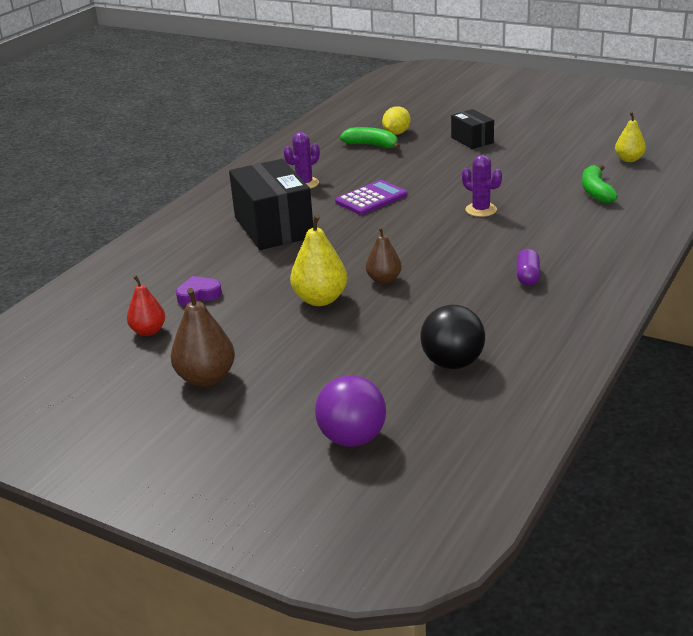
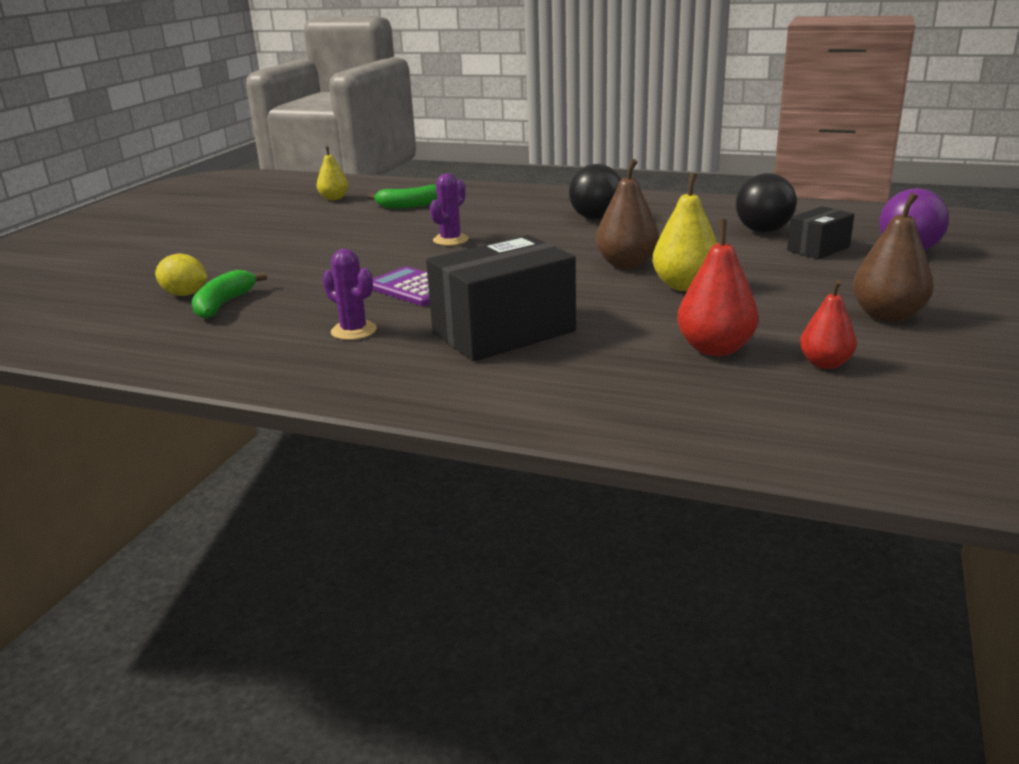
camera: 100 degrees left, 5 degrees down
(198, 295) = (715, 349): purple heart -> red pear
(384, 280) = (626, 264): brown pear -> brown pear, size x1.54
(472, 140) = (241, 255): black box -> black box (818, 249)
(527, 277) = (596, 218): purple capsule -> black ball

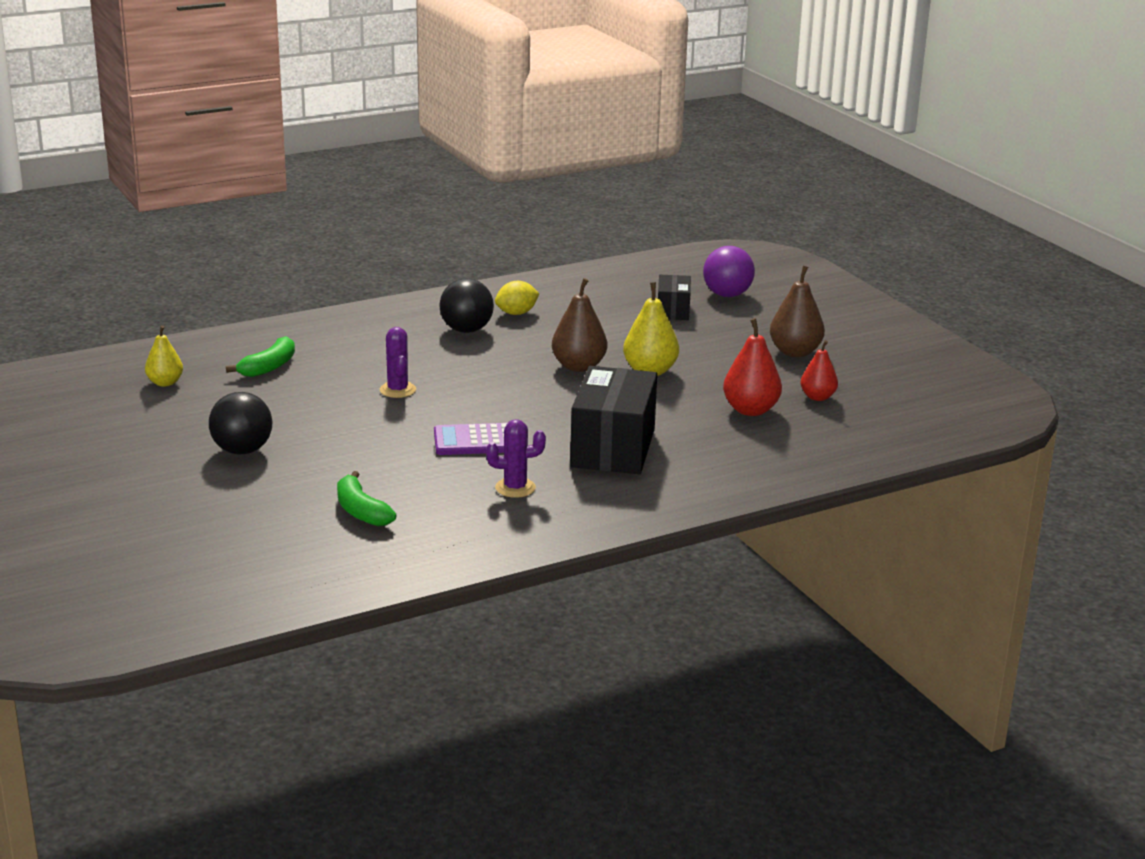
camera: 50 degrees left, 0 degrees up
(185, 294) = (302, 517): yellow lemon -> yellow lemon (516, 313)
(763, 231) = (611, 305): black ball -> black ball (242, 451)

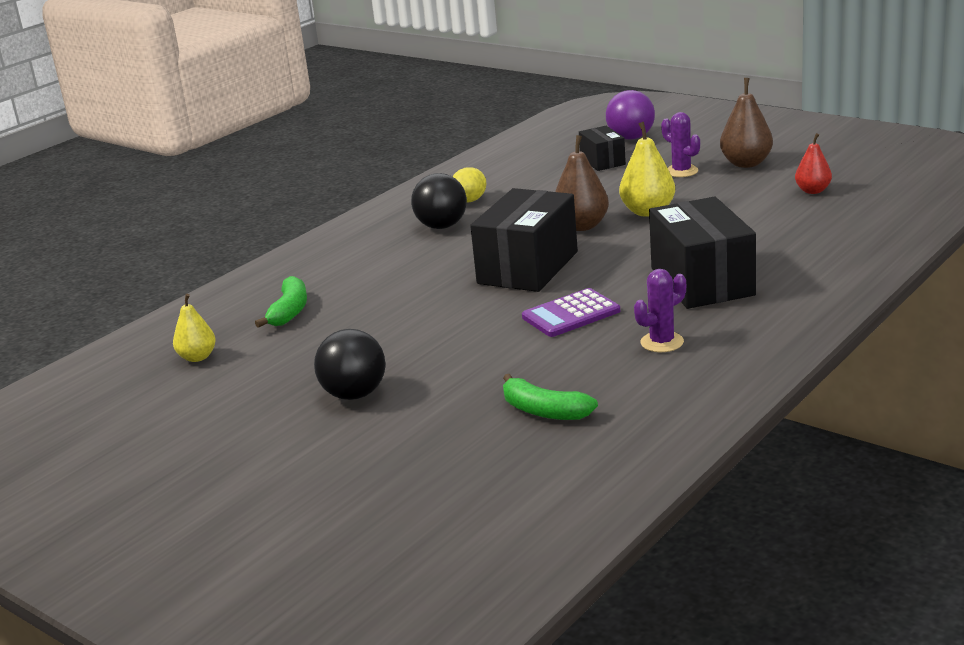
camera: 20 degrees left, 0 degrees up
(397, 390) = (441, 294): purple cactus -> purple cactus (681, 171)
(490, 390) = (528, 267): none -> black box
(750, 410) = (774, 216): red pear -> none

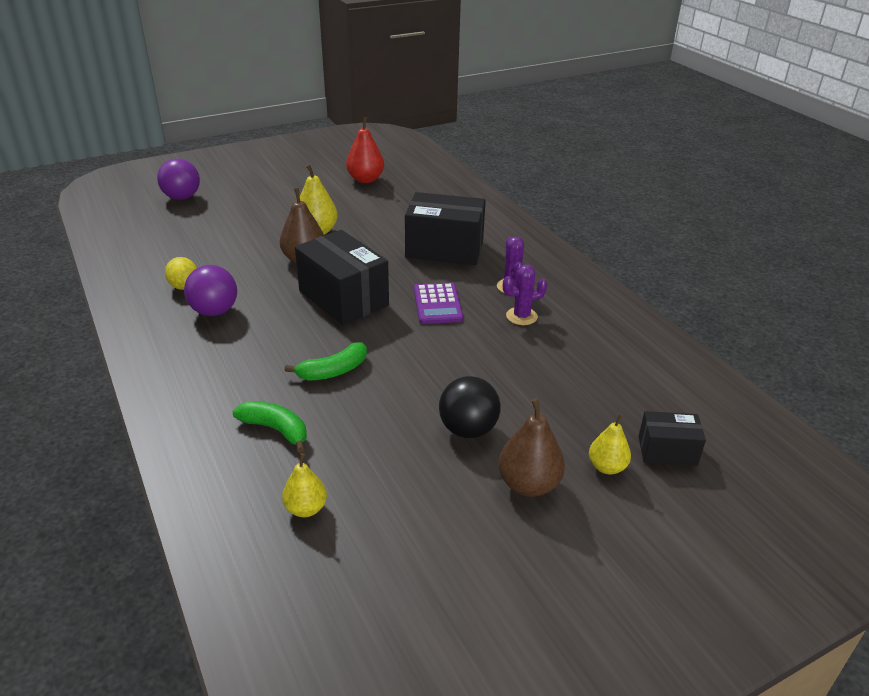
camera: 70 degrees left, 10 degrees up
(348, 485) = (607, 467): none -> yellow pear
(442, 226) = (214, 311): black ball -> purple ball
(544, 411) = (564, 354): green banana -> green banana (333, 371)
(602, 161) = (205, 219): black box -> black box (667, 451)
(681, 171) = (271, 202): purple cactus -> purple cactus (521, 316)
(746, 163) = (294, 181): brown pear -> brown pear (528, 484)
(813, 191) = (365, 179): red pear -> red pear, size x1.54

